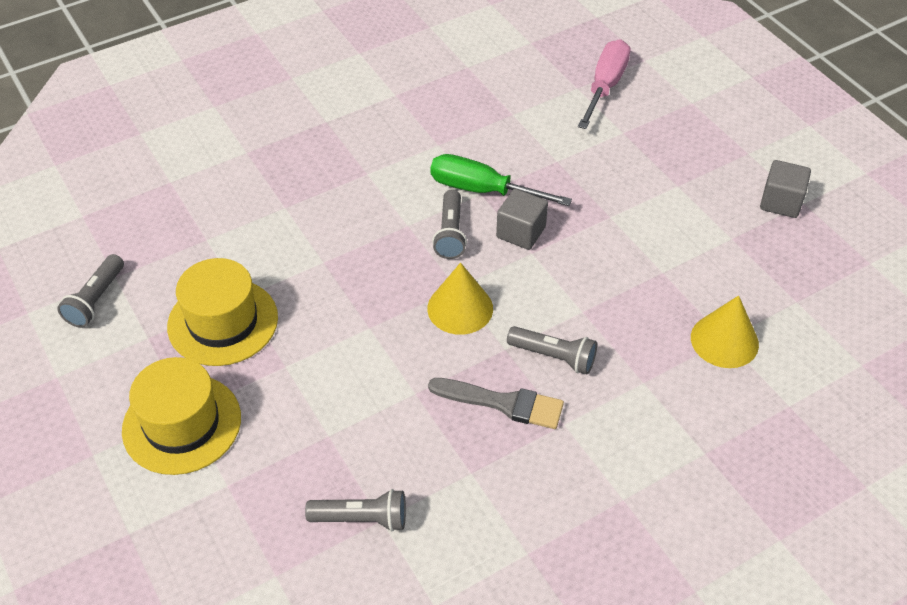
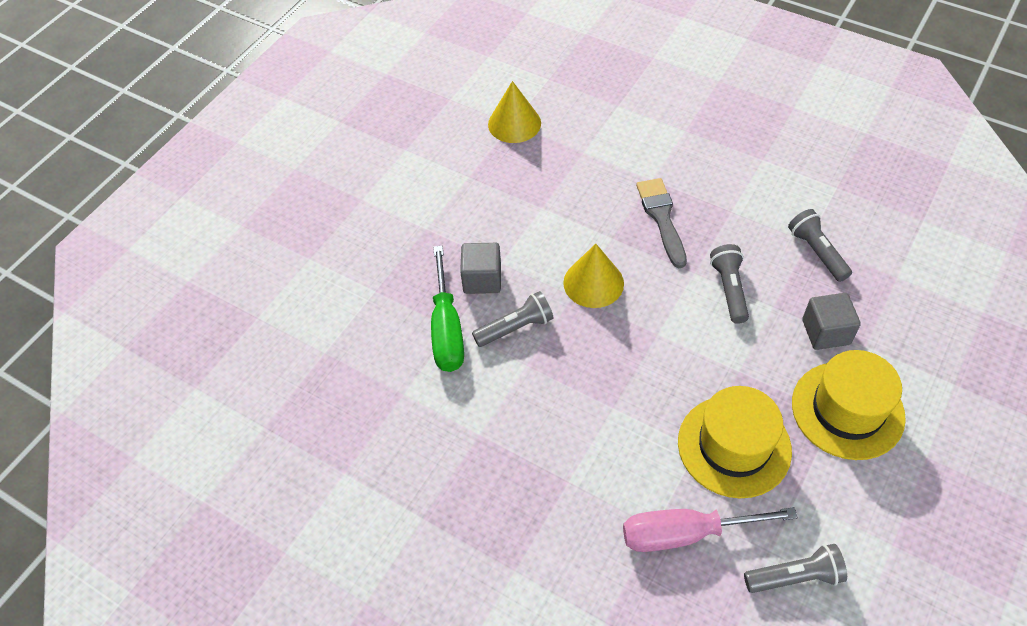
camera: 115 degrees left, 5 degrees up
(554, 357) = (598, 206): grey flashlight -> grey flashlight (729, 289)
(605, 86) = (245, 296): pink screwdriver -> pink screwdriver (685, 533)
(781, 202) = (346, 134): grey cube -> grey cube (826, 332)

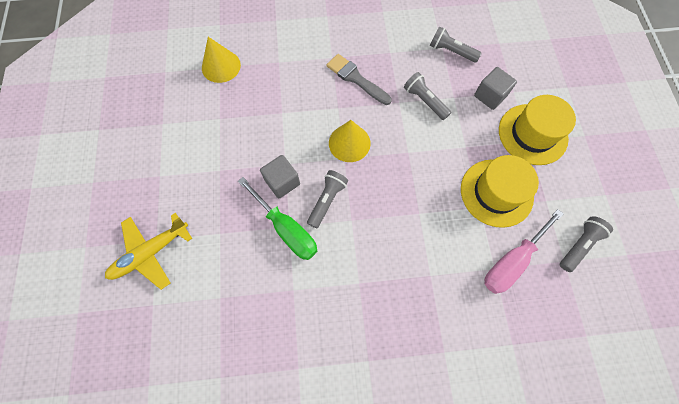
camera: 40 degrees left, 15 degrees up
(294, 267) = (150, 253): none -> yellow plane

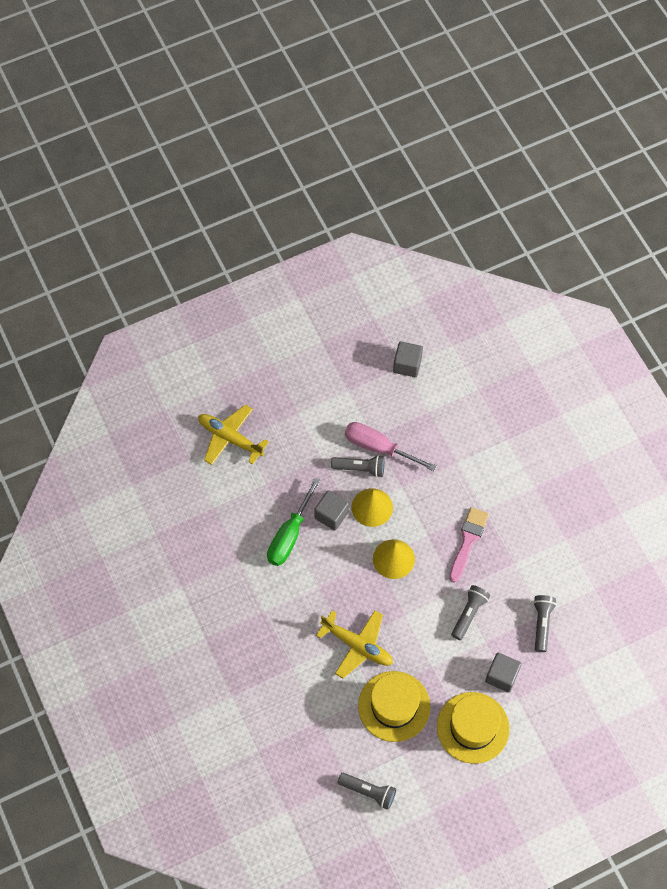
camera: 70 degrees right, 5 degrees down
(165, 67) = (407, 365): none -> grey cube
(221, 66) = (429, 412): yellow cone -> yellow cone (372, 507)
(327, 200) = (328, 559): grey flashlight -> grey flashlight (360, 468)
(356, 79) = (468, 541): grey brush -> pink brush
(426, 204) = (357, 645): none -> yellow plane
(512, 261) = (331, 734): pink screwdriver -> pink screwdriver (379, 447)

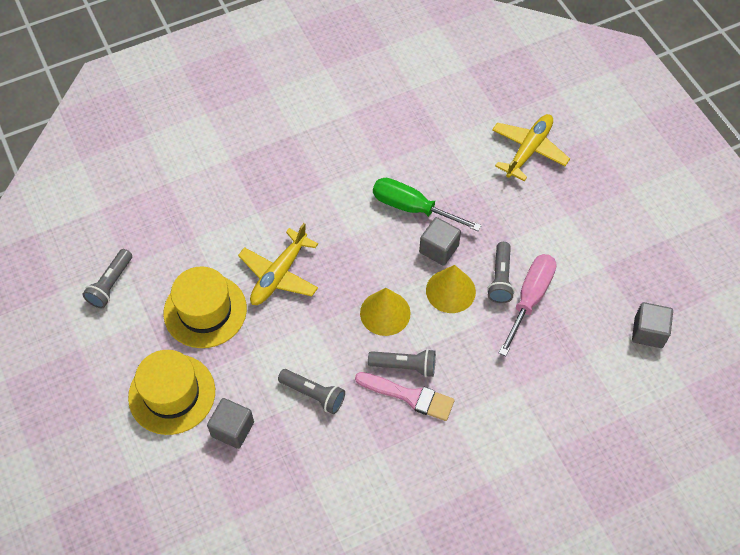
camera: 90 degrees right, 5 degrees down
(542, 623) = (298, 480): grey flashlight -> grey flashlight (405, 366)

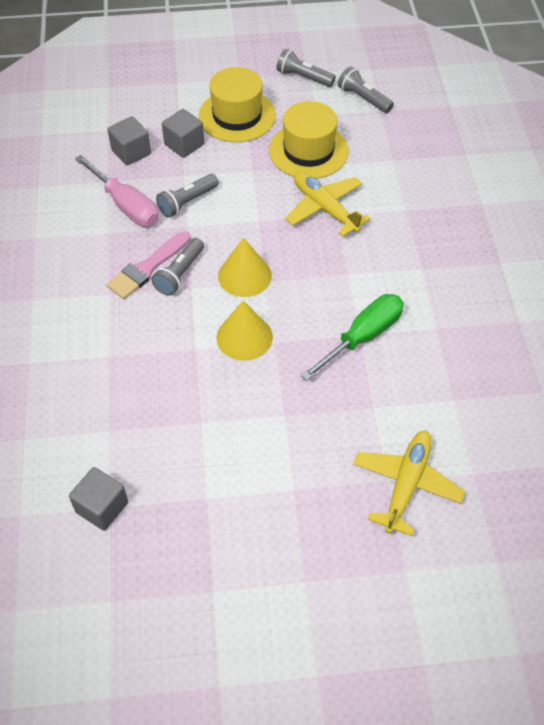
camera: 110 degrees right, 5 degrees down
(439, 249) = (300, 343): grey cube -> grey cube (131, 152)
(500, 279) = (238, 387): grey flashlight -> grey flashlight (303, 77)
(528, 150) = (406, 484): yellow plane -> yellow plane turned 120 degrees counterclockwise
(530, 299) = (201, 405): pink screwdriver -> pink screwdriver (126, 205)

